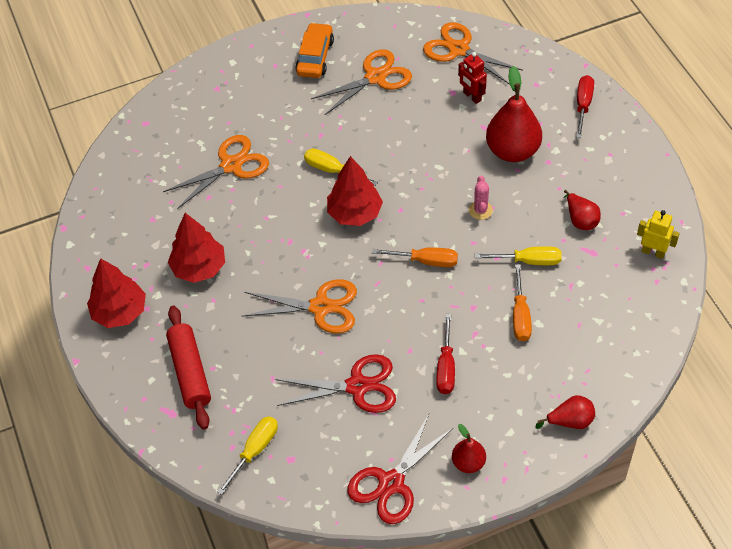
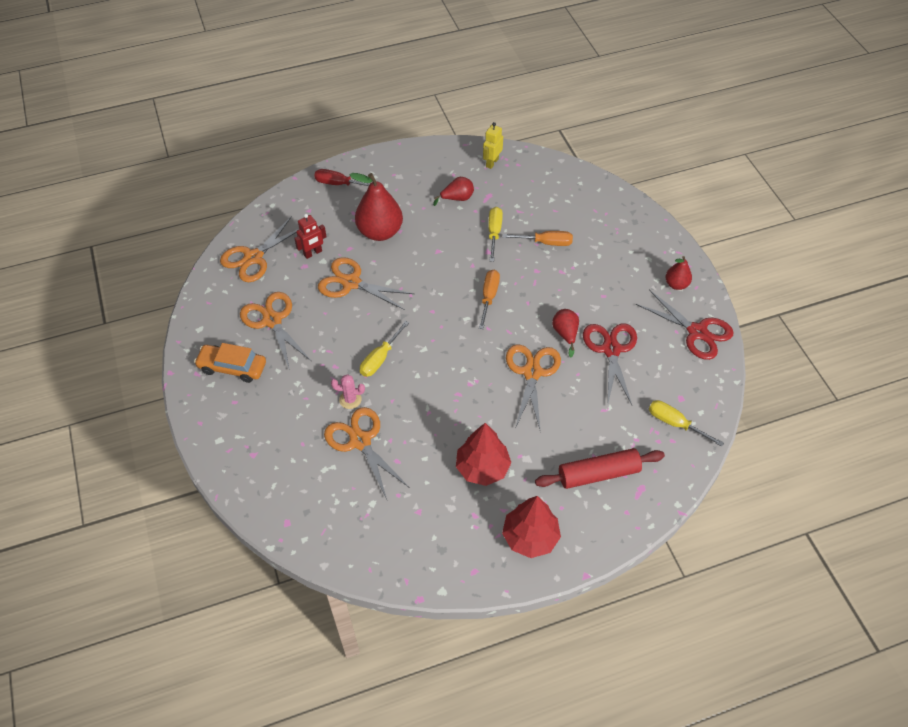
camera: 90 degrees left, 0 degrees up
(354, 213) = (432, 344): red tree -> none
(433, 134) = (351, 283): none -> orange scissors
(446, 368) = (593, 291): red screwdriver -> none
(480, 210) = (440, 258): pink cactus -> pink cactus (350, 399)
(570, 421) = (638, 224): red pear -> red pear (565, 334)

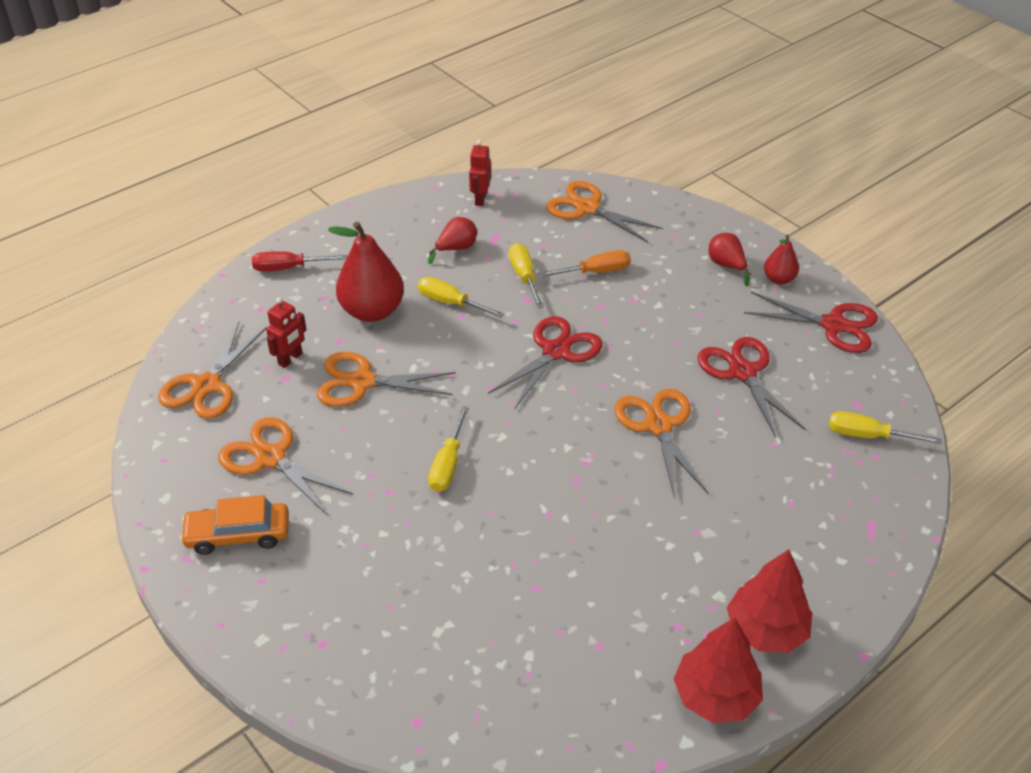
camera: 20 degrees left, 10 degrees down
(350, 399) = (431, 528): pink cactus -> none
(360, 441) = (471, 578): orange scissors -> orange scissors (587, 208)
(434, 239) = (450, 302): none -> yellow screwdriver
(482, 468) = (656, 562): red tree -> red tree (715, 696)
(489, 297) = (556, 351): orange screwdriver -> red scissors
(492, 162) = (480, 199): yellow robot -> red robot
(565, 334) = (676, 369): red pear -> red pear (726, 266)
(598, 474) = (809, 523): red rolling pin -> none

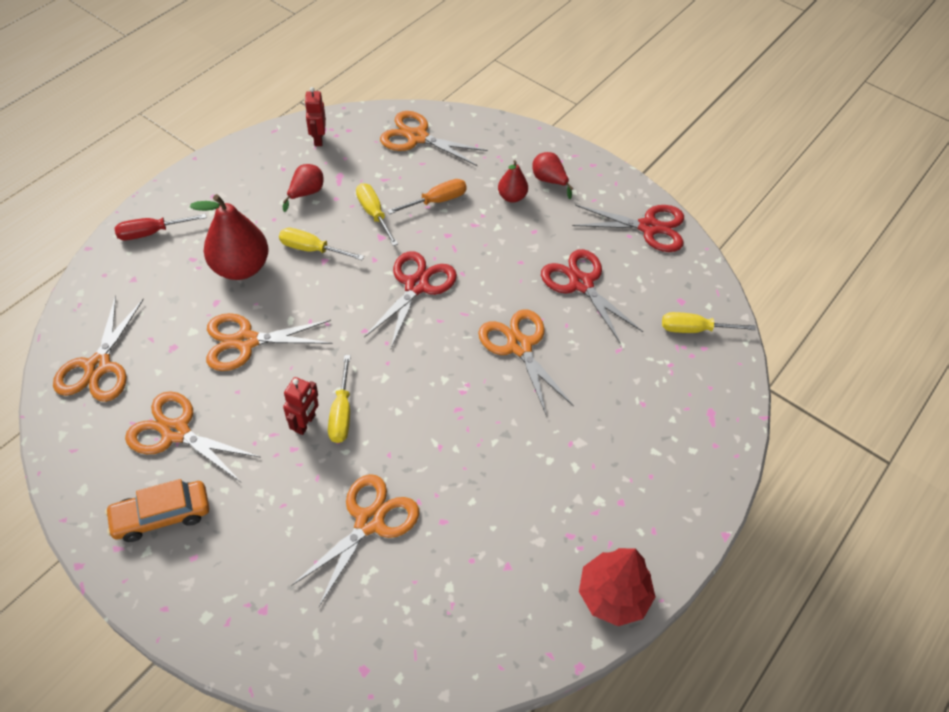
camera: 15 degrees left, 10 degrees up
(290, 359) = (173, 327): red robot -> red robot (305, 423)
(455, 575) = (369, 521): none -> orange scissors
(766, 630) = (643, 526): red tree -> none
(779, 279) = (595, 188): red pear -> red pear (512, 197)

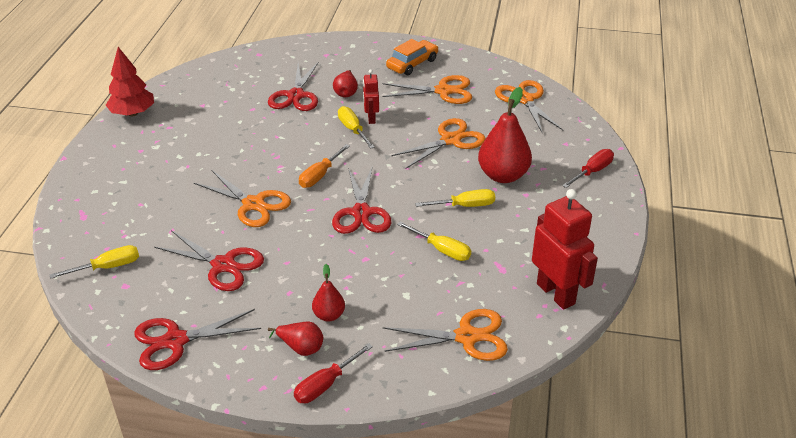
camera: 155 degrees right, 15 degrees down
(306, 193) = (514, 243): red pear -> red pear (346, 93)
(318, 139) = (556, 293): red robot -> red robot, size x1.88
(369, 521) = (296, 95): orange scissors -> red scissors
(437, 201) = (396, 283): orange screwdriver -> orange screwdriver (319, 176)
(546, 147) = (325, 385): none -> red screwdriver

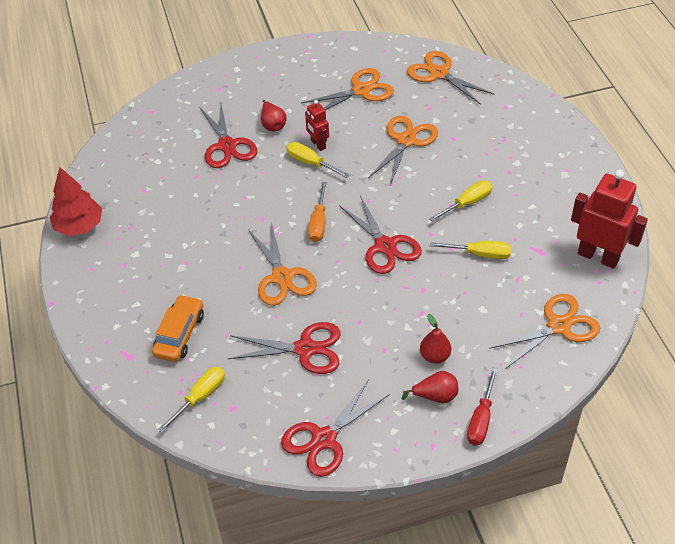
camera: 25 degrees left, 10 degrees up
(253, 204) = (282, 277): orange scissors -> orange scissors turned 60 degrees clockwise
(412, 64) = (310, 70): orange car -> orange car (179, 334)
(503, 175) = (477, 160): red pear -> none
(592, 171) = (546, 127): red screwdriver -> none

